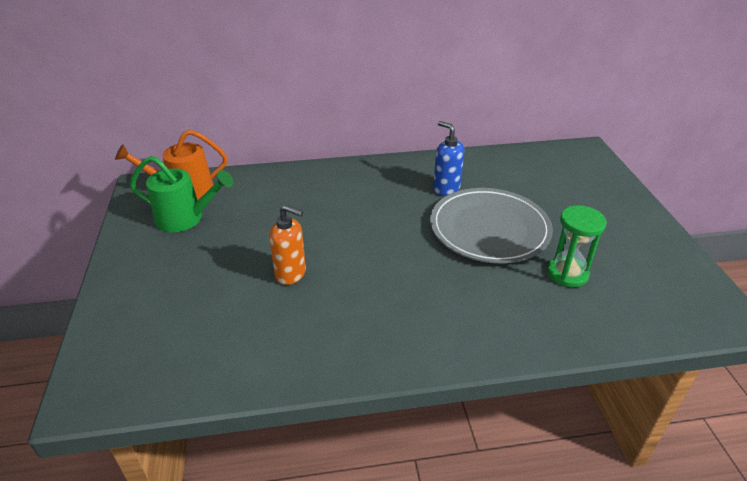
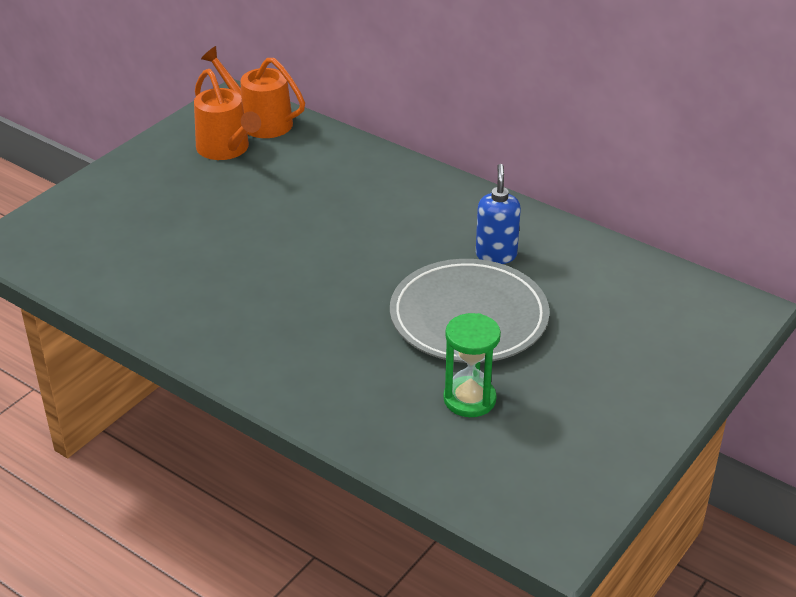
camera: 45 degrees right, 0 degrees up
(186, 218) = (226, 149): green watering can -> orange watering can
(291, 274) = (239, 245): orange soap dispenser -> none

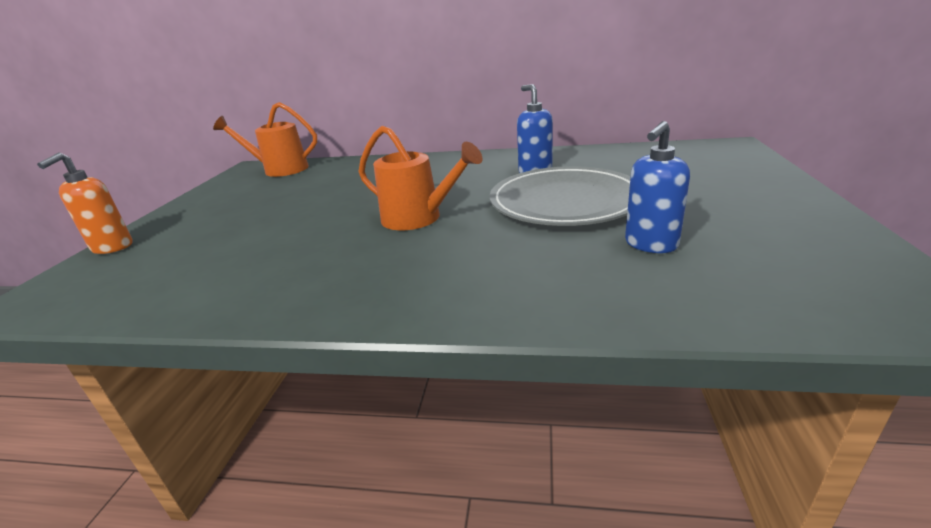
camera: 25 degrees left, 10 degrees down
(73, 197) = (112, 247): none -> orange soap dispenser
(226, 149) = (261, 186): orange watering can -> orange watering can (419, 218)
(469, 399) = (650, 244): green hourglass -> blue soap dispenser

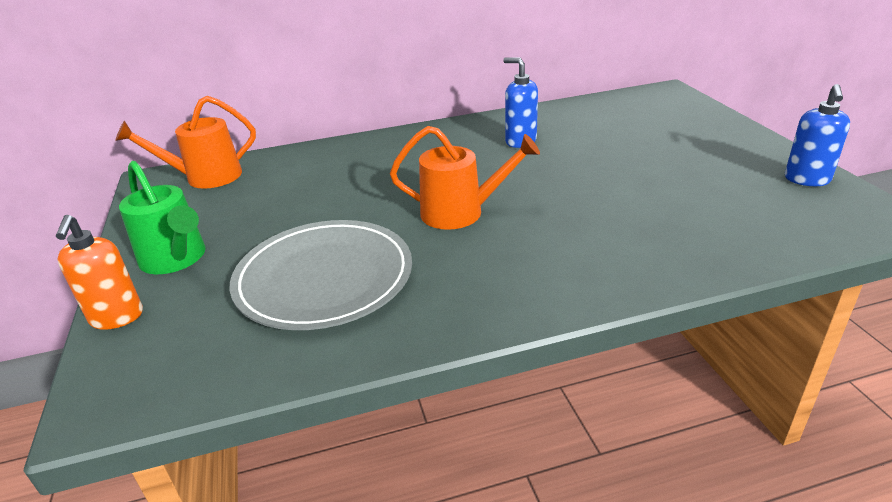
camera: 25 degrees left, 5 degrees up
(193, 217) = (176, 259): none -> green watering can
(565, 202) = (582, 172): grey plate -> grey plate (324, 279)
(650, 244) = (687, 202): blue soap dispenser -> blue soap dispenser (807, 180)

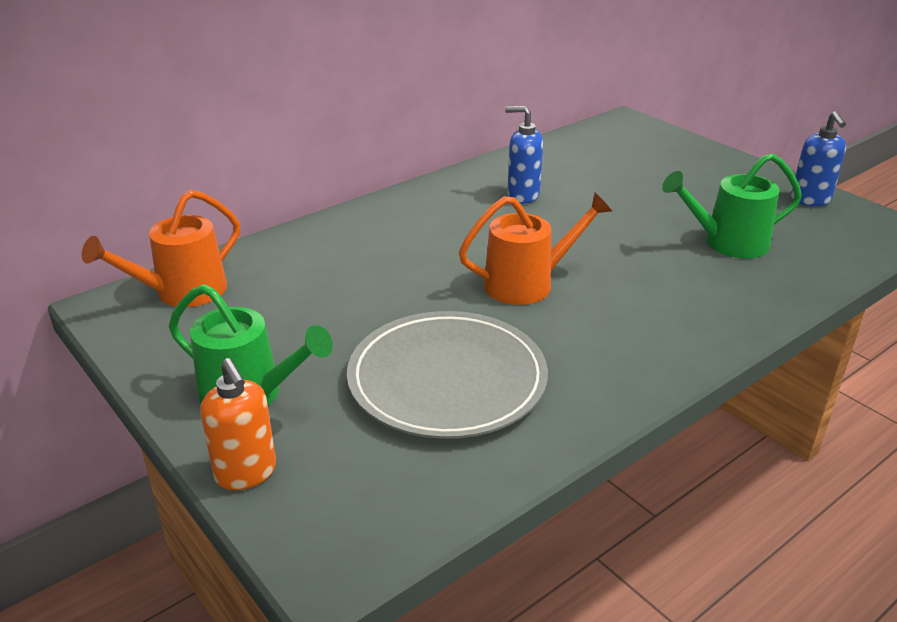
camera: 25 degrees left, 0 degrees up
(681, 207) = (727, 243): none -> green watering can

